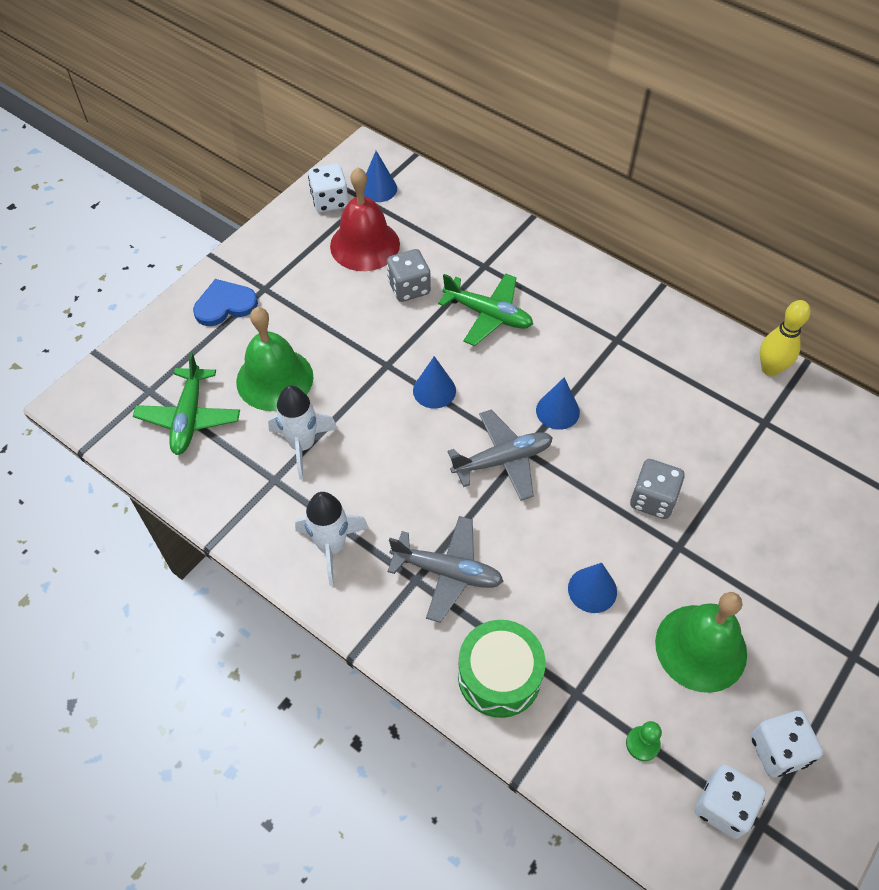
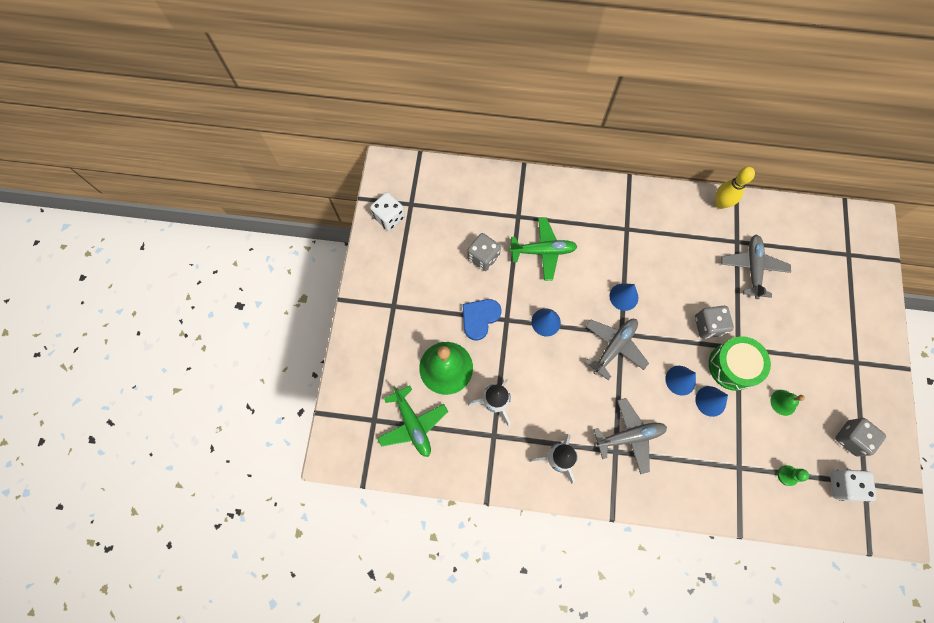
camera: 30 degrees left, 15 degrees up
(225, 305) = (377, 332): blue heart -> blue heart (480, 318)
(365, 245) = (434, 239): red bell -> none
(378, 189) = (414, 191): blue cone -> blue cone (680, 380)
(499, 676) = (695, 481): green drum -> green drum (732, 366)
(701, 647) = (783, 402): green bell -> green bell, size x0.47
(766, 463) = (752, 268): none -> grey plane
(778, 750) = (850, 438): white dice -> grey dice

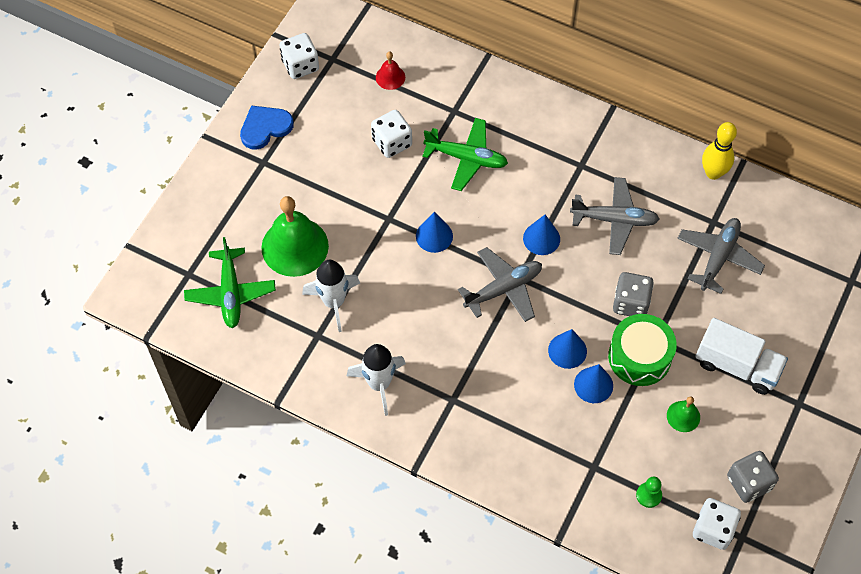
camera: 20 degrees right, 10 degrees down
(460, 205) = (390, 77): none -> red bell
(480, 318) = (358, 207): blue heart -> blue heart (265, 127)
(483, 257) = (392, 143): grey dice -> white dice
(629, 436) = (476, 389): grey plane -> grey plane (614, 220)
(802, 348) = (737, 366): none -> white truck

